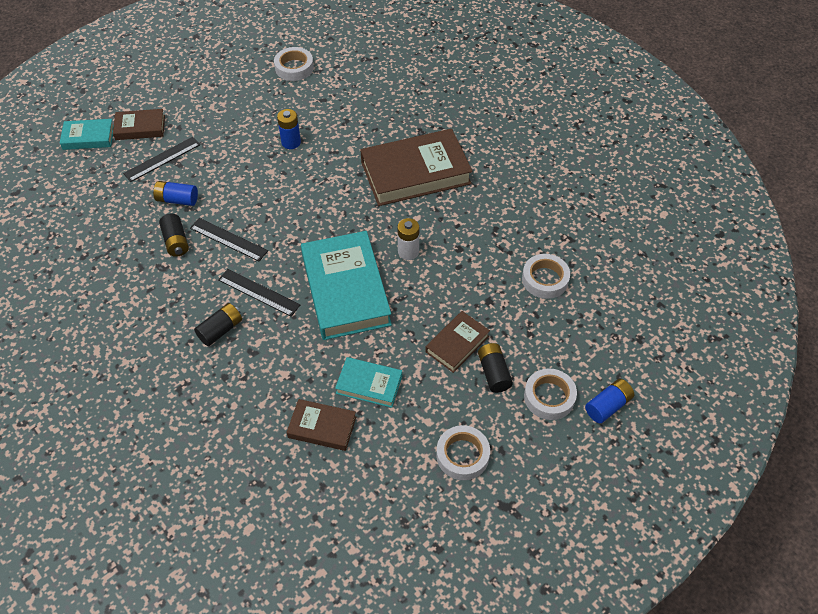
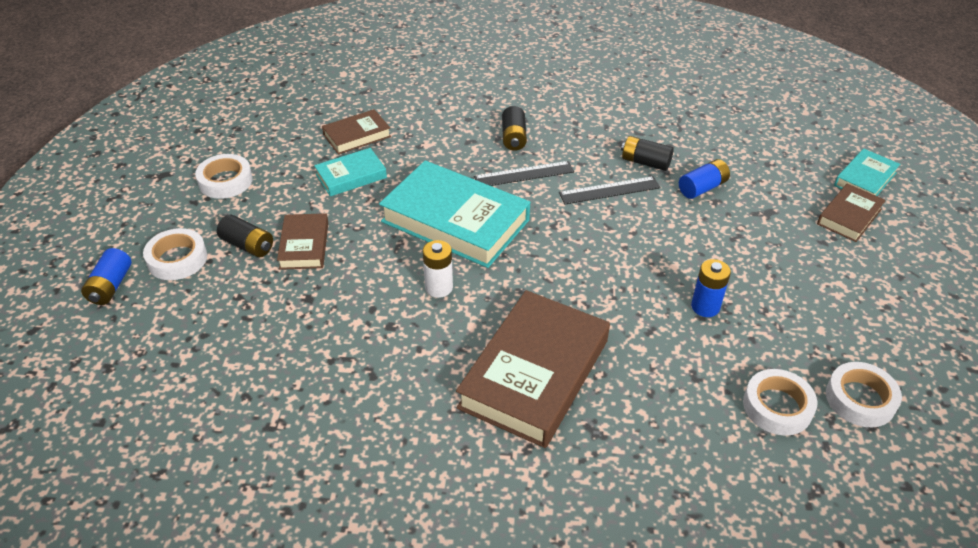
camera: 135 degrees right, 10 degrees down
(162, 159) = (777, 207): black ruler -> none
(545, 279) = (264, 358): white tape -> white tape (777, 407)

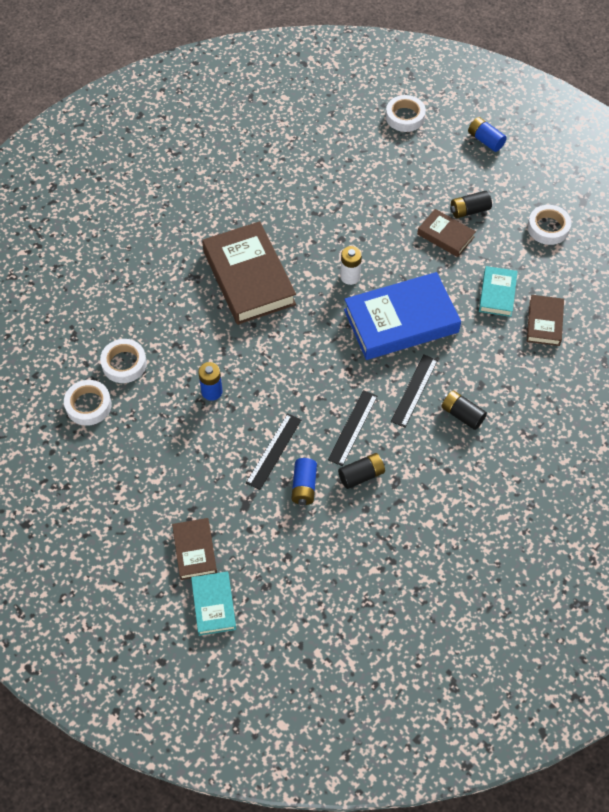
camera: 130 degrees right, 15 degrees up
(177, 259) = (485, 175): white tape -> white tape (405, 117)
(455, 221) = (401, 321): turquoise book -> blue book
(699, 224) = (274, 451): none -> black ruler

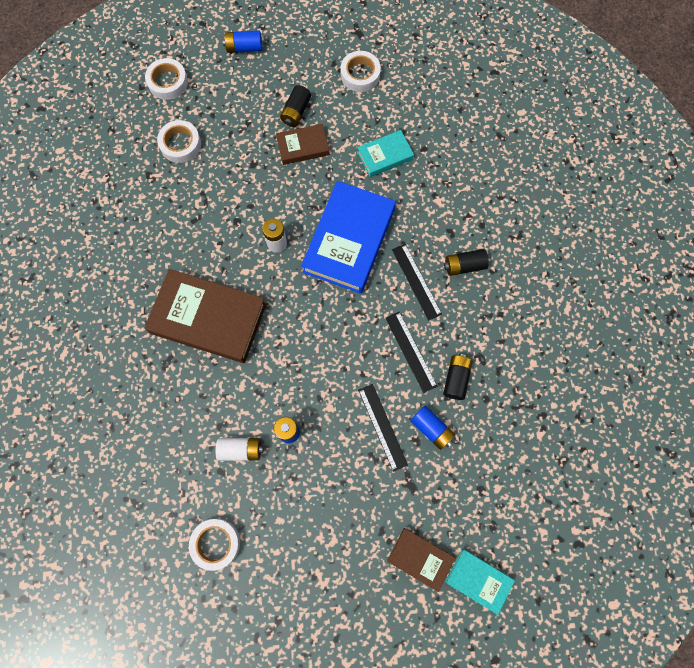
camera: 50 degrees left, 15 degrees up
(124, 364) = (201, 482): white tape -> white tape (180, 144)
(170, 370) = (241, 450): none -> white battery
(497, 294) = (385, 156): turquoise book -> turquoise book turned 75 degrees counterclockwise
(544, 322) = (436, 146): brown book -> none

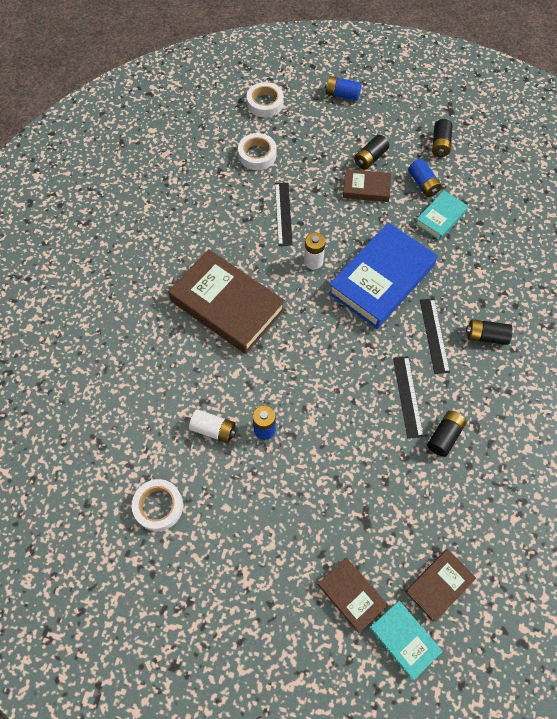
camera: 20 degrees right, 10 degrees down
(360, 74) = (440, 144): white tape -> black battery
(382, 427) = (356, 456): black ruler -> black ruler (283, 213)
(385, 156) = (440, 218): turquoise book -> turquoise book turned 45 degrees counterclockwise
(431, 429) = (404, 474): blue battery -> blue battery (423, 184)
(493, 520) = (439, 585): none -> brown book

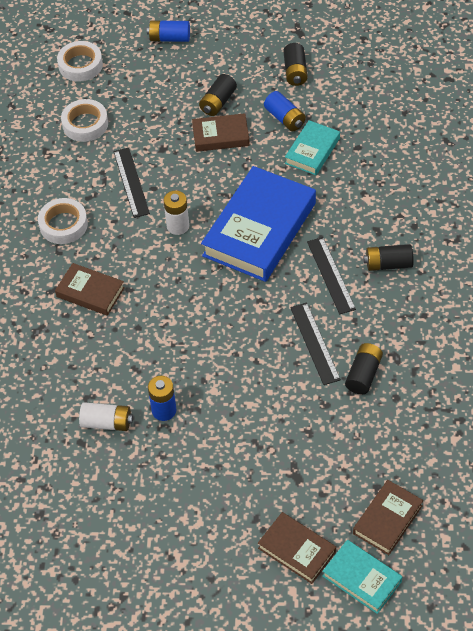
camera: 10 degrees left, 10 degrees down
(158, 506) = (64, 512): white tape -> white tape (63, 225)
(227, 305) = (90, 292): brown book -> brown book, size x0.51

